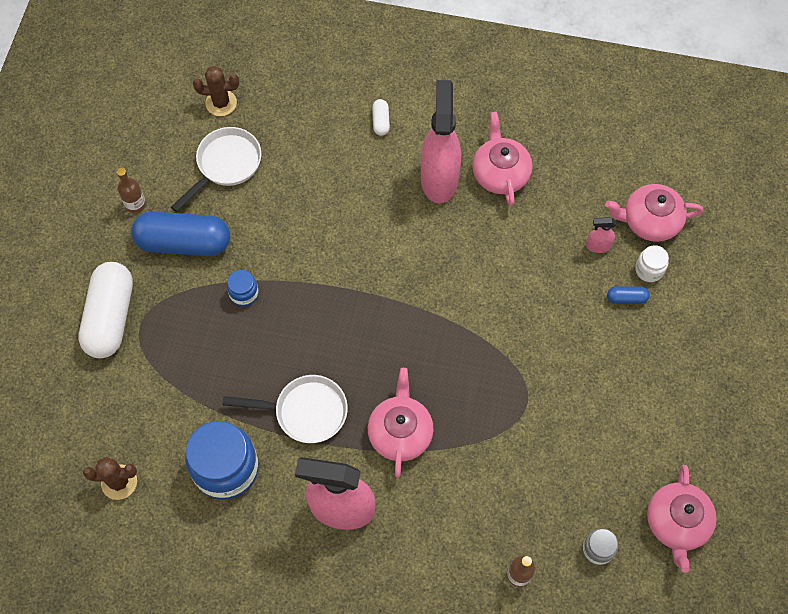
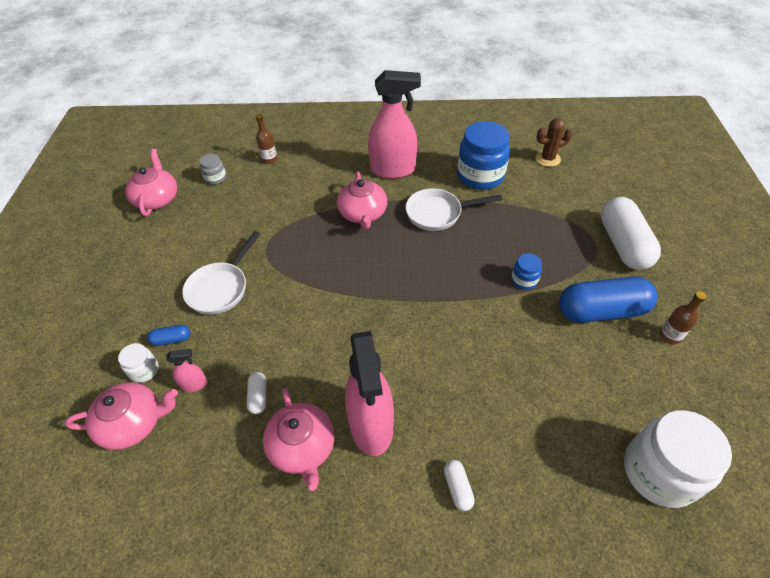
camera: 170 degrees right, 15 degrees down
(221, 103) = (659, 472): brown cactus -> white jar
(225, 165) = (608, 394): white pan -> white pan (221, 288)
(537, 223) = (258, 396): none -> white capsule

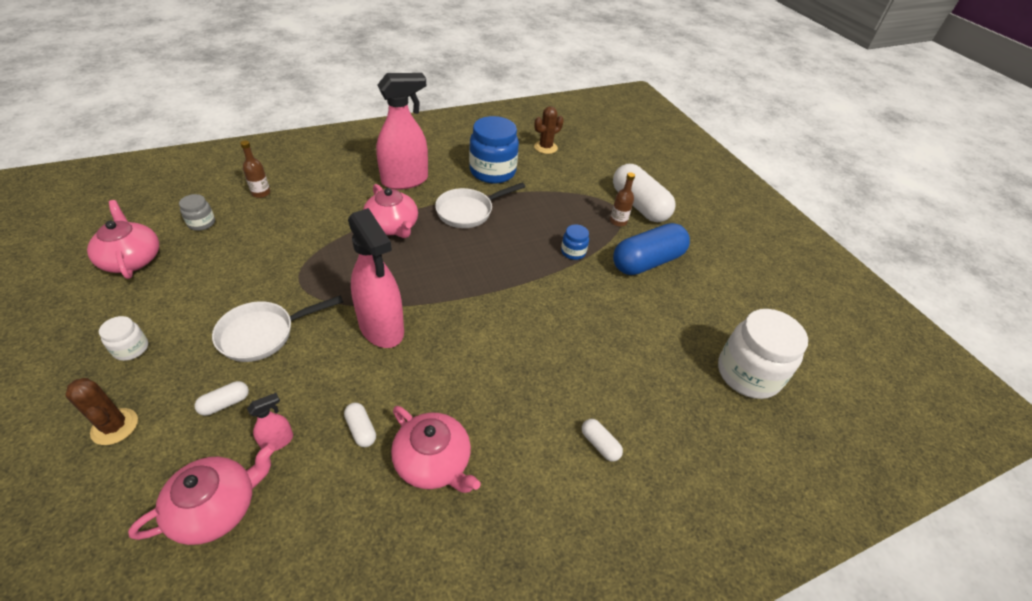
camera: 30 degrees left, 5 degrees down
(96, 334) = (115, 426): none -> brown cactus
(144, 370) = (204, 446): white jar -> white jar (131, 349)
(172, 339) = (225, 403): blue capsule -> white capsule
(221, 288) = (263, 334): white pan -> white pan turned 60 degrees clockwise
(371, 426) = (494, 418): pink spray bottle -> pink spray bottle (381, 328)
(670, 336) = (706, 268): brown bottle -> brown bottle (618, 221)

